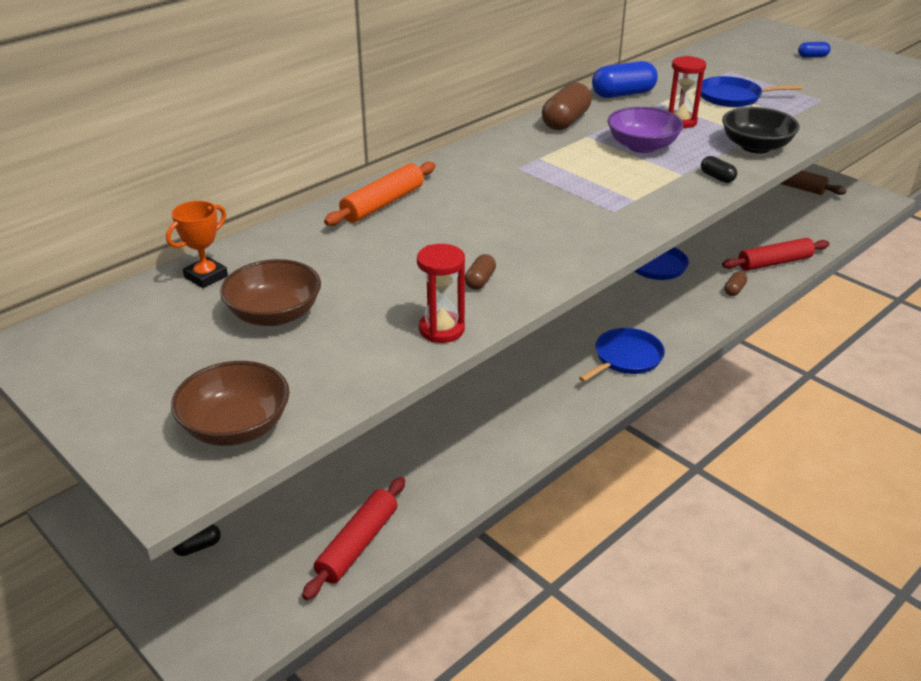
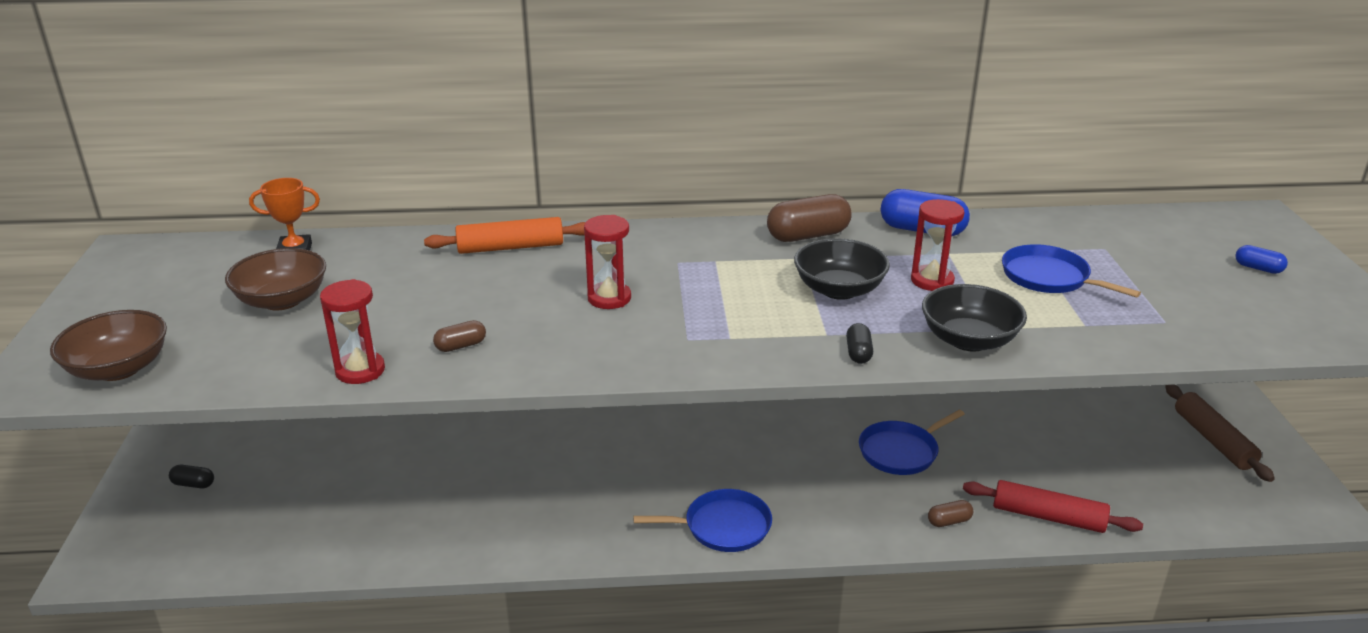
camera: 40 degrees right, 5 degrees down
(357, 544) = (281, 550): red rolling pin -> none
(518, 208) = (609, 298): none -> red hourglass
(642, 146) = (839, 290): purple bowl -> black bowl

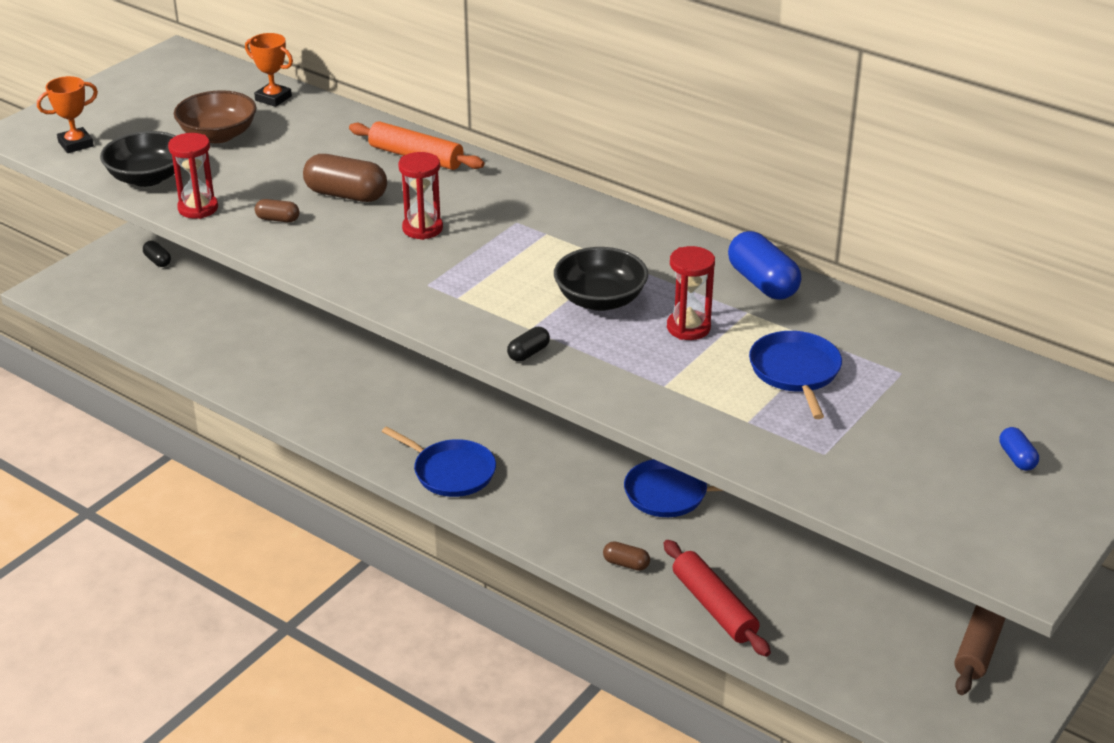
camera: 40 degrees right, 5 degrees up
(119, 369) = (76, 144): brown bowl -> orange trophy
(808, 236) = (655, 245): brown capsule -> brown capsule (346, 195)
(969, 340) = (629, 385): black bowl -> black bowl (147, 178)

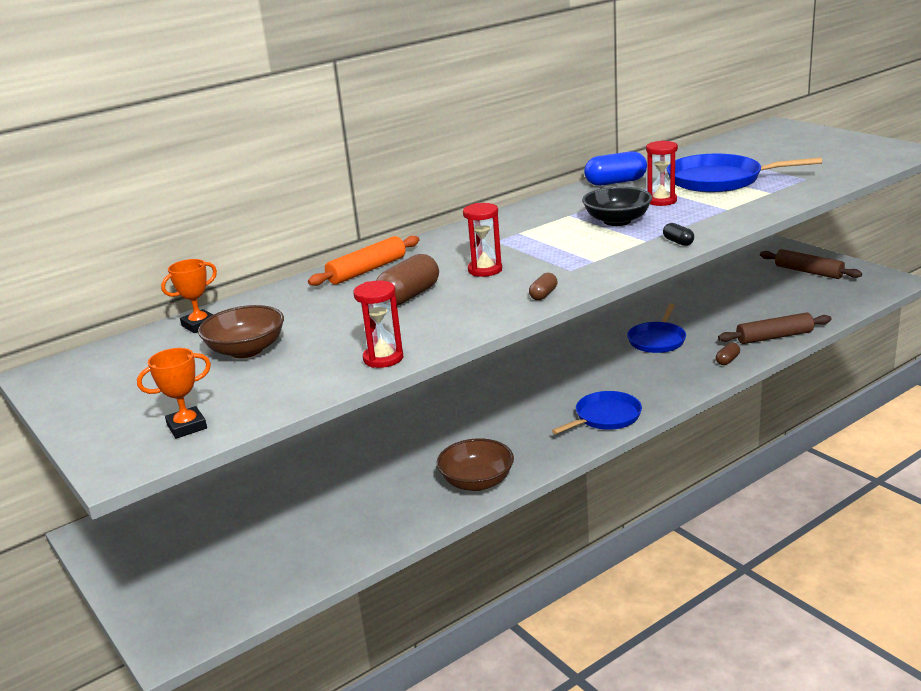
camera: 70 degrees left, 10 degrees down
(76, 144) = (187, 427): orange trophy -> orange trophy turned 75 degrees clockwise
(147, 178) = (300, 384): black bowl -> none
(157, 261) = (179, 562): black capsule -> none
(278, 219) = (430, 323): brown capsule -> brown capsule (543, 295)
(300, 400) = (477, 482): none -> brown bowl
(714, 607) = (774, 337): red rolling pin -> brown rolling pin
(795, 372) = (719, 180): blue pan -> blue pan, size x1.55
(1017, 458) = (812, 145): blue capsule -> none

